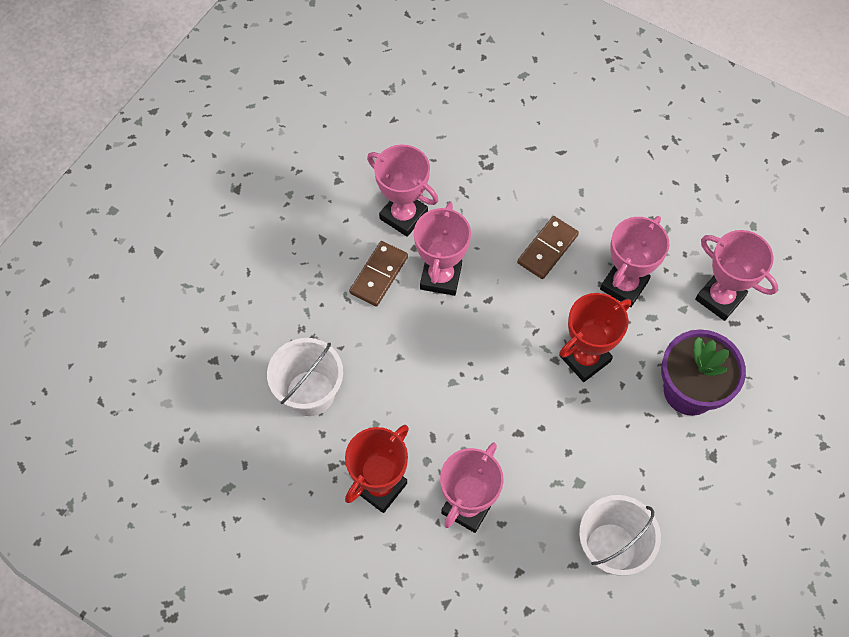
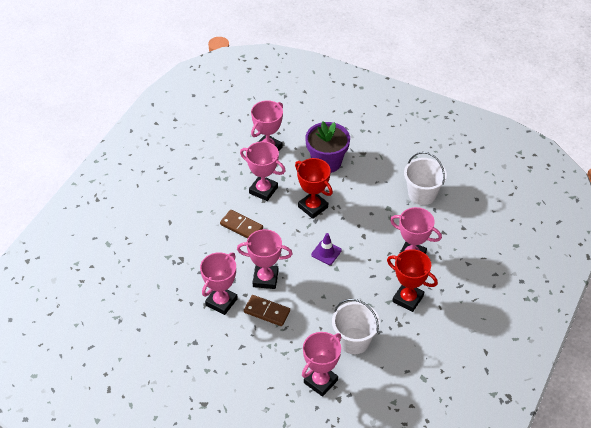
camera: 95 degrees left, 15 degrees down
(246, 338) = (320, 381): none -> pink trophy
(486, 370) = (326, 252): none -> purple traffic cone

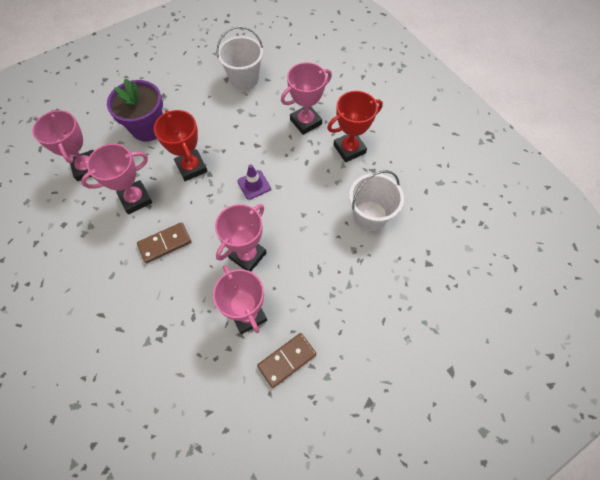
camera: 60 degrees left, 15 degrees up
(267, 311) = (289, 275): brown domino -> brown domino (287, 360)
(313, 207) = (191, 167): red trophy -> red trophy turned 75 degrees clockwise
(320, 381) = (401, 269): pink trophy -> none

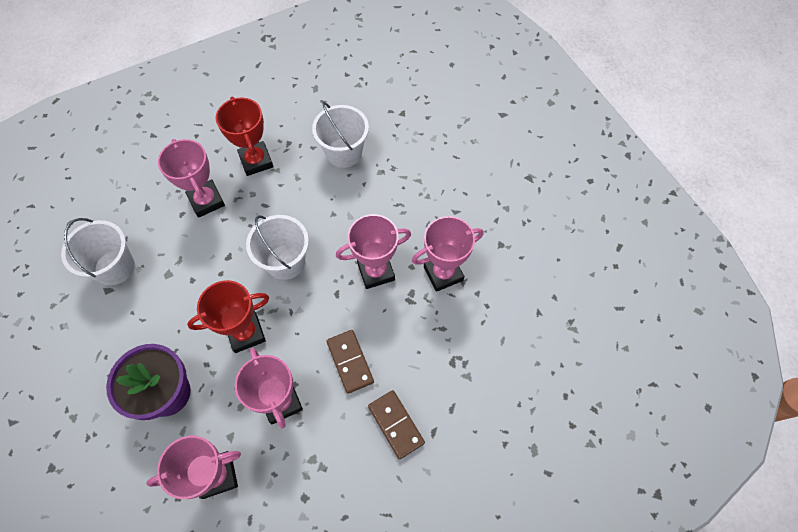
camera: 85 degrees left, 0 degrees up
(247, 255) = (376, 271): pink trophy -> pink trophy turned 60 degrees counterclockwise
(254, 185) = (285, 262): purple traffic cone -> white bucket
(287, 360) = (490, 240): brown domino -> brown domino (395, 424)

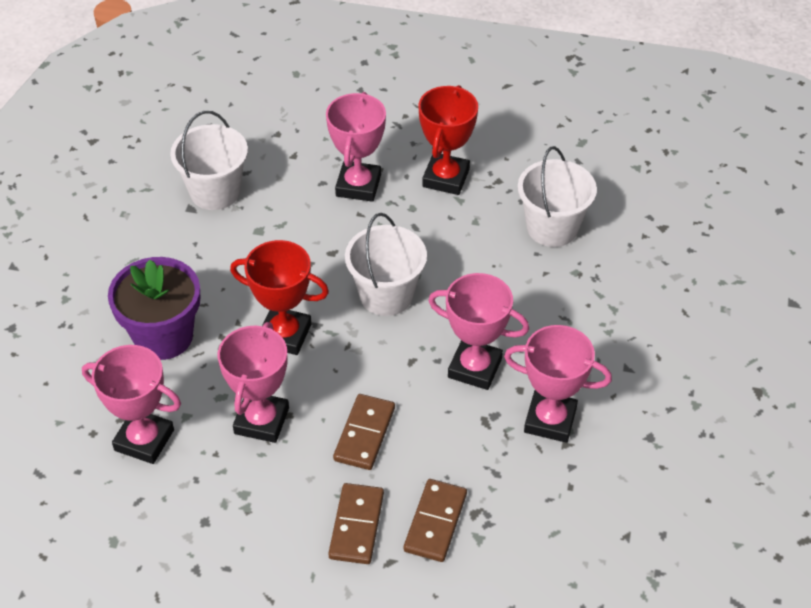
camera: 40 degrees right, 15 degrees down
(437, 386) = (435, 522): none -> brown domino

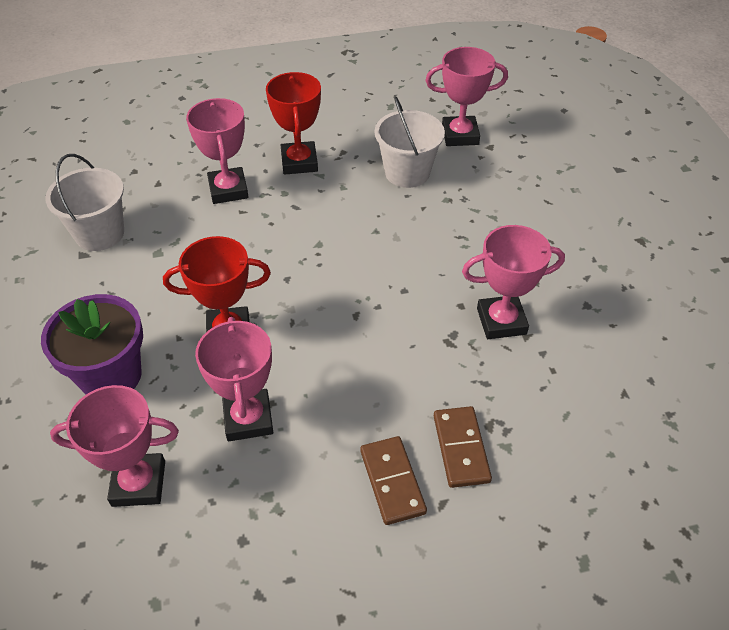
camera: 25 degrees left, 0 degrees up
(364, 434) = (351, 393): brown domino -> none
(386, 295) = (302, 268): white bucket -> none
(475, 368) = (413, 301): pink trophy -> pink trophy (460, 135)

